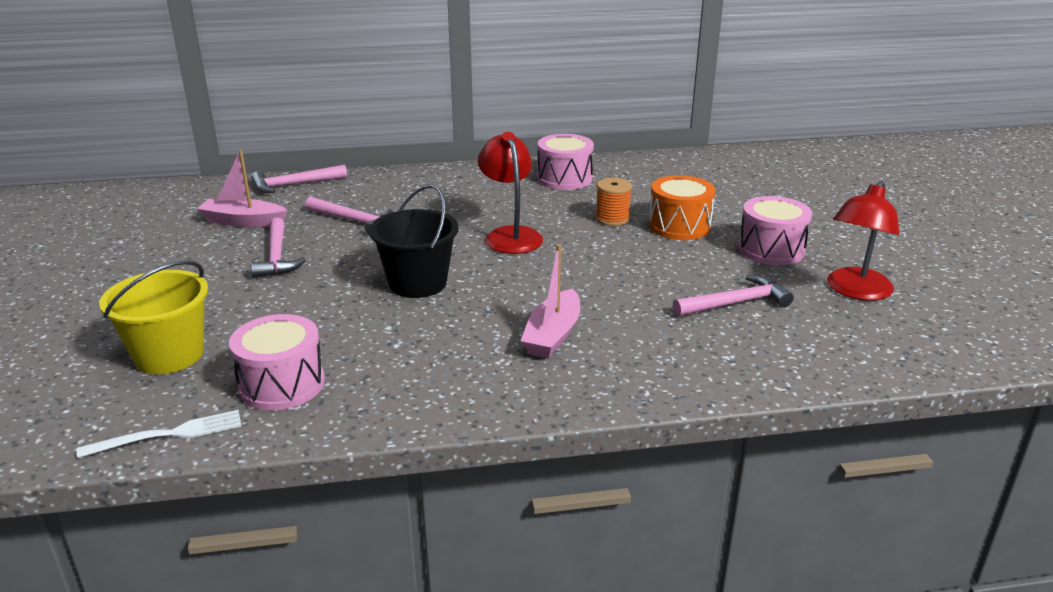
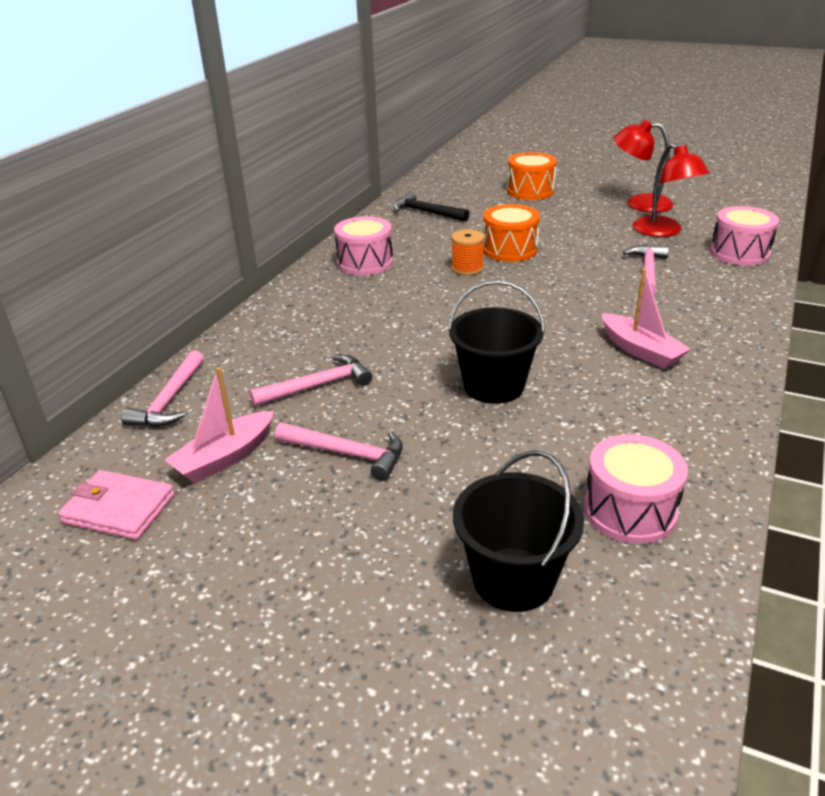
camera: 55 degrees left, 5 degrees up
(169, 355) = (513, 579): yellow bucket -> black bucket
(169, 434) = (685, 609): white fork -> none
(171, 212) = (119, 509): none -> pink wallet
(510, 235) = (447, 317): red lamp -> red lamp (639, 203)
(701, 172) = (426, 212): none -> black hammer
(771, 249) = (581, 234): pink drum -> pink drum (739, 253)
(836, 200) = (530, 191): none -> orange drum

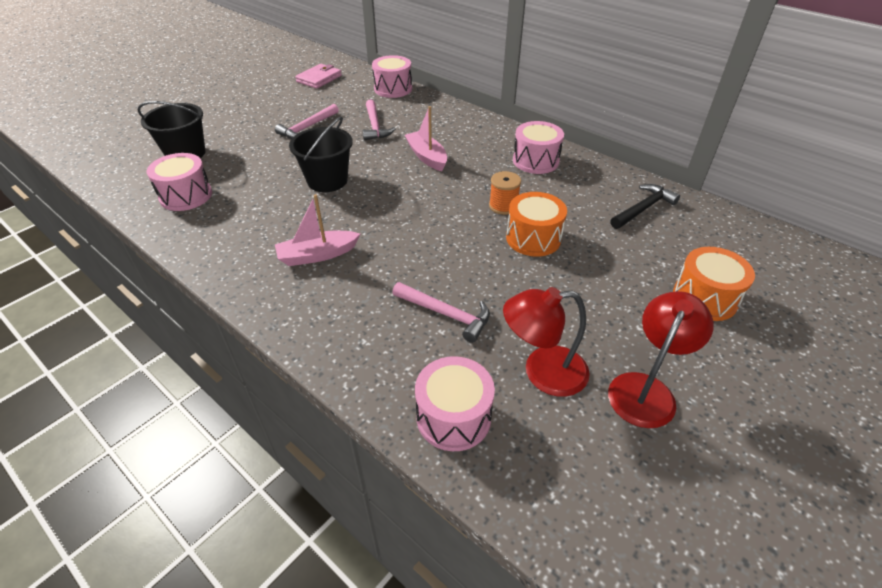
camera: 105 degrees right, 10 degrees up
(169, 400) = (393, 89): pink hammer -> pink drum
(225, 457) = (333, 99): pink boat -> pink boat (427, 157)

